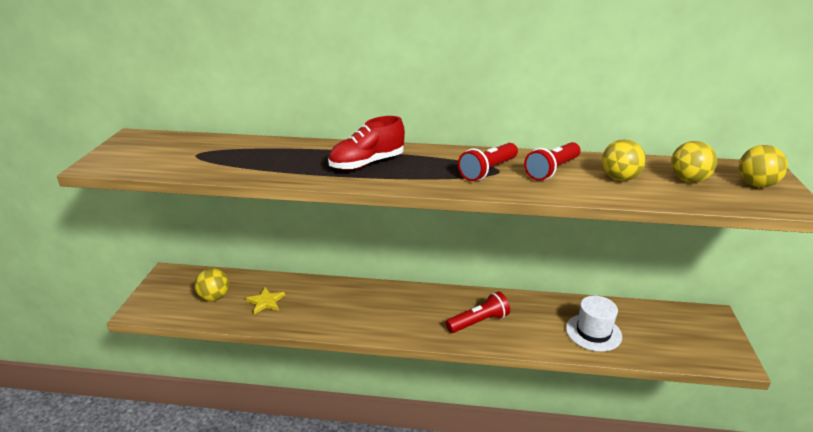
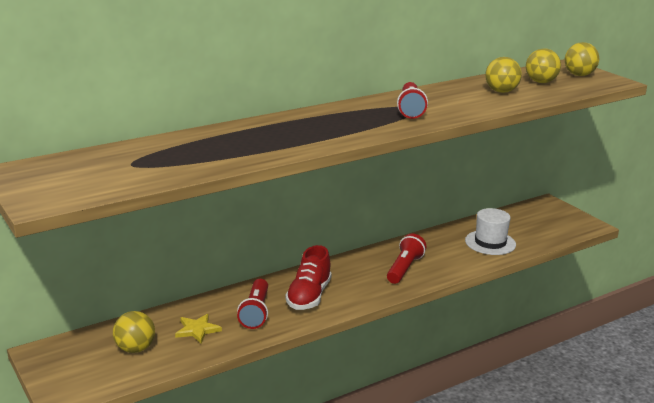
camera: 40 degrees left, 5 degrees down
(367, 164) = (310, 129): red shoe -> red shoe (309, 296)
(552, 170) = (452, 98): red flashlight -> red flashlight (256, 312)

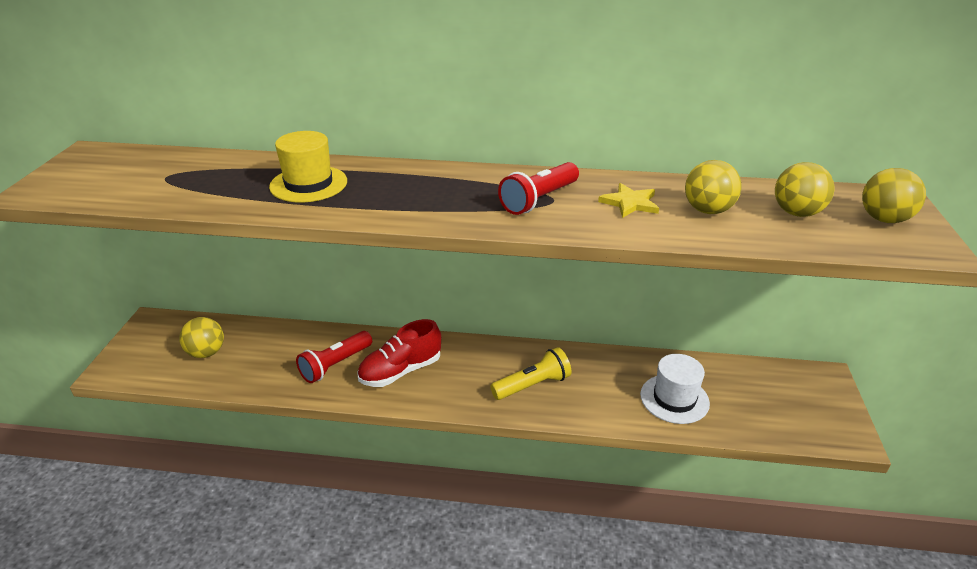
camera: 40 degrees right, 10 degrees up
(197, 330) = (270, 359): yellow star -> yellow star (630, 203)
(252, 139) = (308, 184): none -> yellow hat
(404, 268) = (532, 385): red flashlight -> yellow flashlight

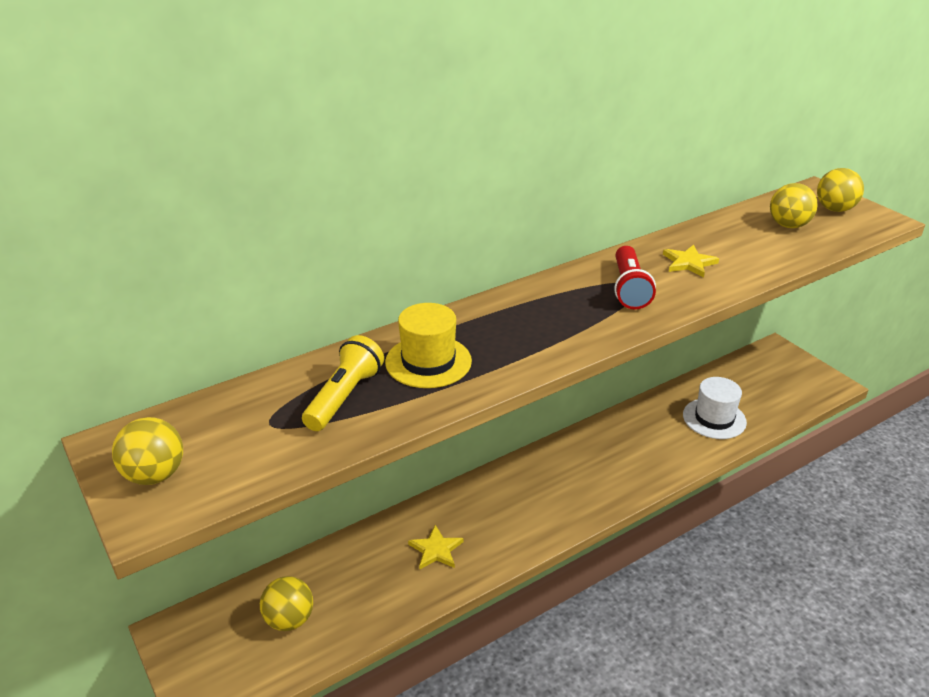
camera: 40 degrees left, 0 degrees up
(335, 365) = (436, 550): red flashlight -> yellow star
(400, 371) = (499, 519): red shoe -> none
(532, 385) = (613, 466): yellow flashlight -> yellow flashlight (344, 397)
(707, 210) = (741, 247): yellow ball -> yellow ball (155, 475)

